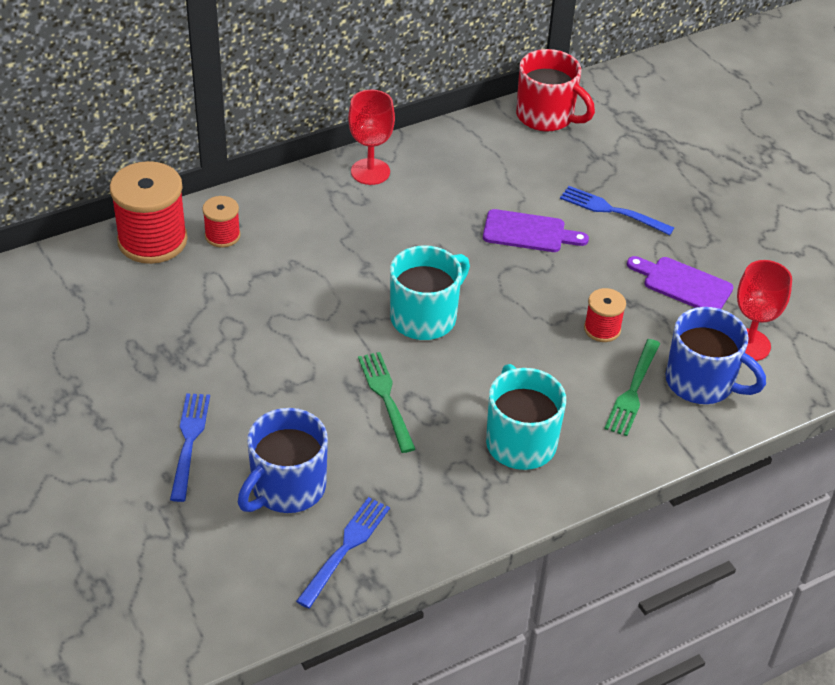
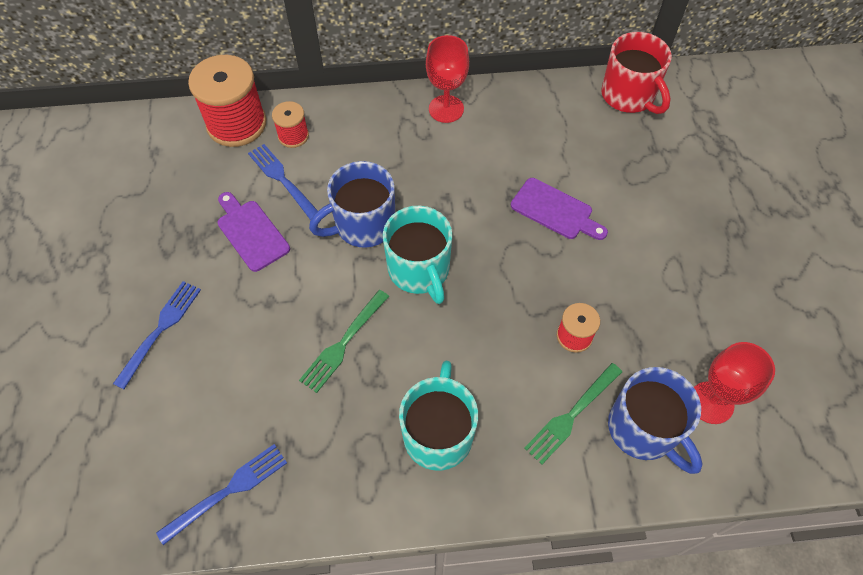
camera: 25 degrees right, 15 degrees up
(287, 488) = (213, 407): blue mug -> blue mug (363, 225)
(386, 398) = (343, 343): green fork -> green fork turned 150 degrees counterclockwise
(425, 317) = (419, 270): turquoise mug -> turquoise mug turned 90 degrees clockwise
(612, 210) = (644, 211): blue fork -> blue fork (282, 180)
(683, 284) = (676, 312): purple cutting board -> purple cutting board (251, 232)

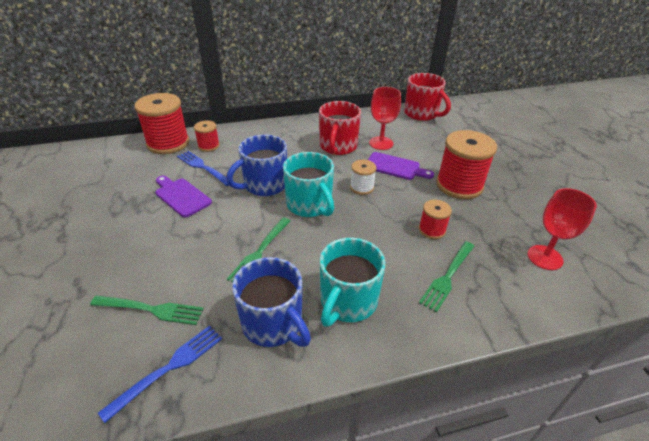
camera: 10 degrees left, 20 degrees down
(160, 330) = (108, 259): blue fork -> none
(210, 411) = (151, 309): none -> green fork
(438, 434) = (347, 302): turquoise mug -> turquoise mug turned 150 degrees counterclockwise
(446, 109) = (309, 127): red goblet -> red goblet (381, 143)
(480, 158) = (338, 146): none -> red mug
(497, 246) = (362, 187): none -> white spool
(638, 258) = (459, 185): none -> red spool
(643, 429) = (504, 279): blue mug -> blue mug (273, 324)

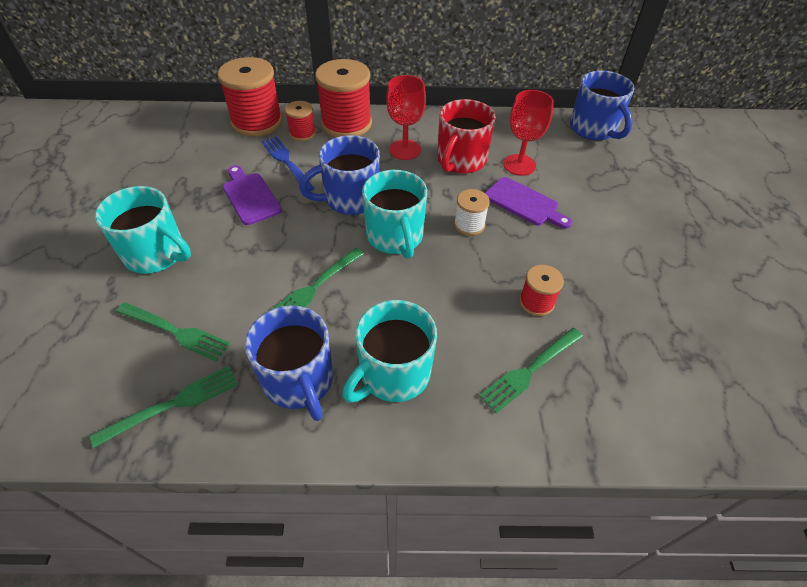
camera: 15 degrees right, 10 degrees up
(113, 253) = (156, 254): none -> turquoise mug
(169, 368) = (173, 404): blue fork -> green fork
(421, 114) = (593, 129): red mug -> blue mug
(459, 185) = (600, 246): red spool -> red spool (346, 124)
(545, 257) = (674, 373): red goblet -> red goblet (405, 150)

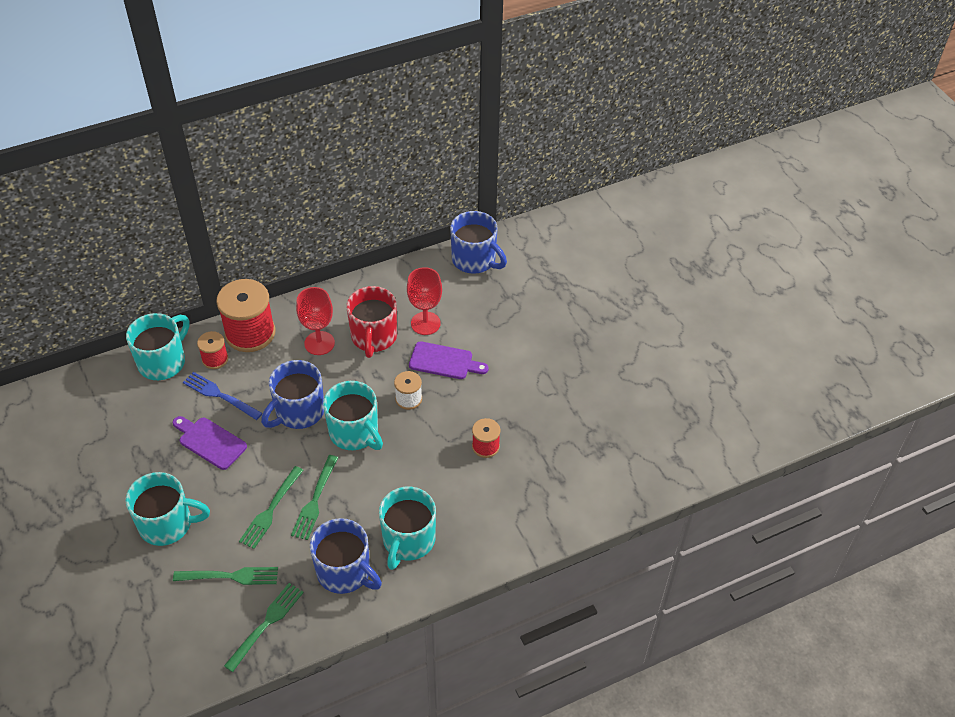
camera: 25 degrees left, 0 degrees up
(257, 122) = (163, 362): red spool -> turquoise mug
(530, 370) = (500, 499): green fork -> green fork (271, 510)

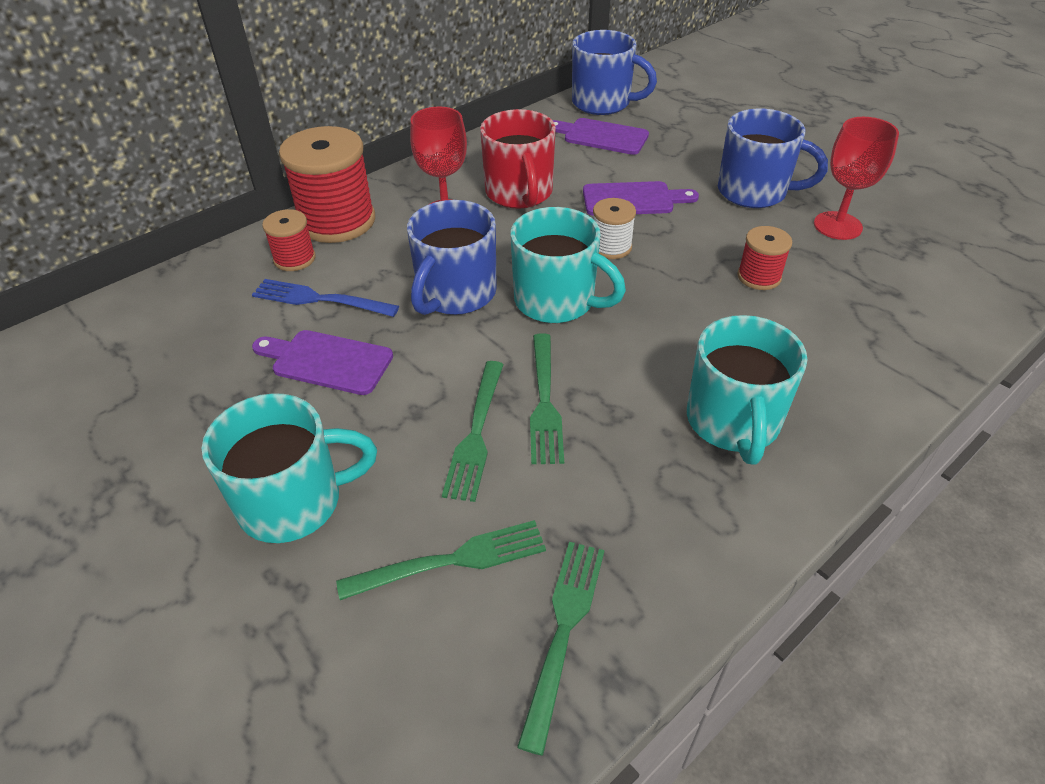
camera: 15 degrees left, 5 degrees down
(163, 362) = (211, 278): turquoise mug -> none
(345, 572) = (658, 497): blue mug -> blue mug (754, 192)
(425, 323) = (581, 168): red goblet -> red goblet (837, 226)
(455, 295) = (601, 136): none -> purple cutting board

